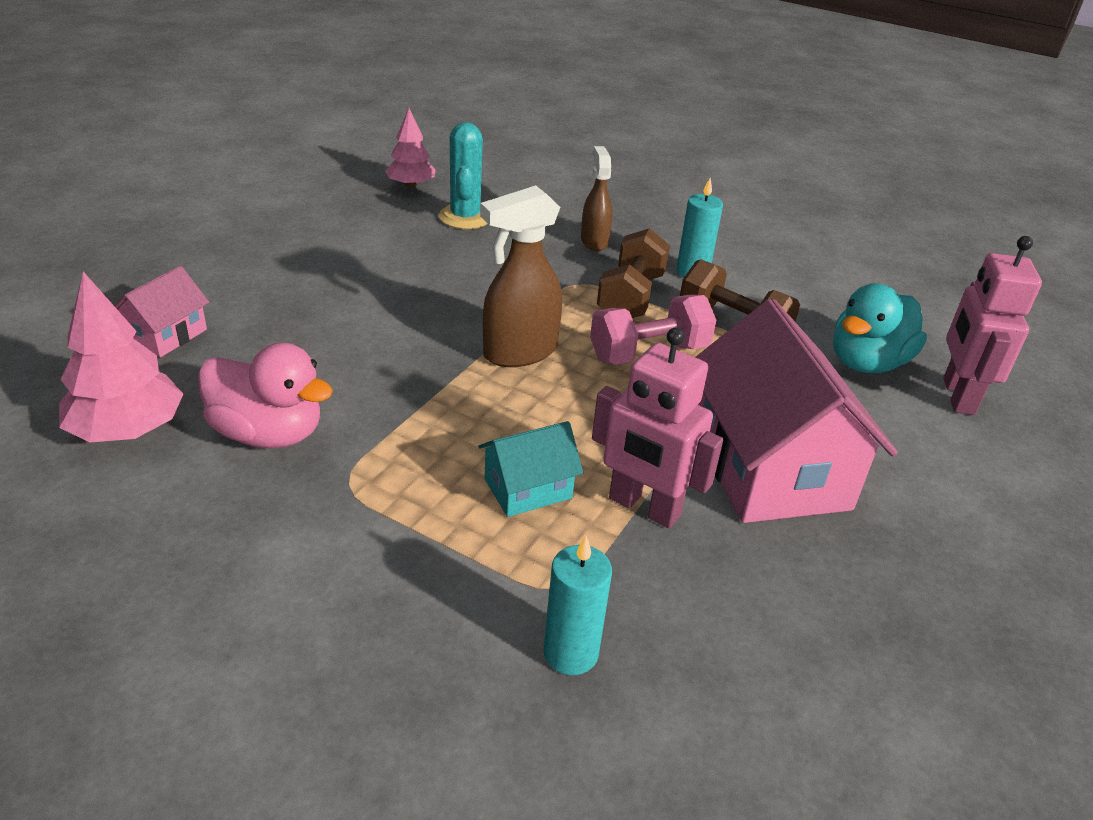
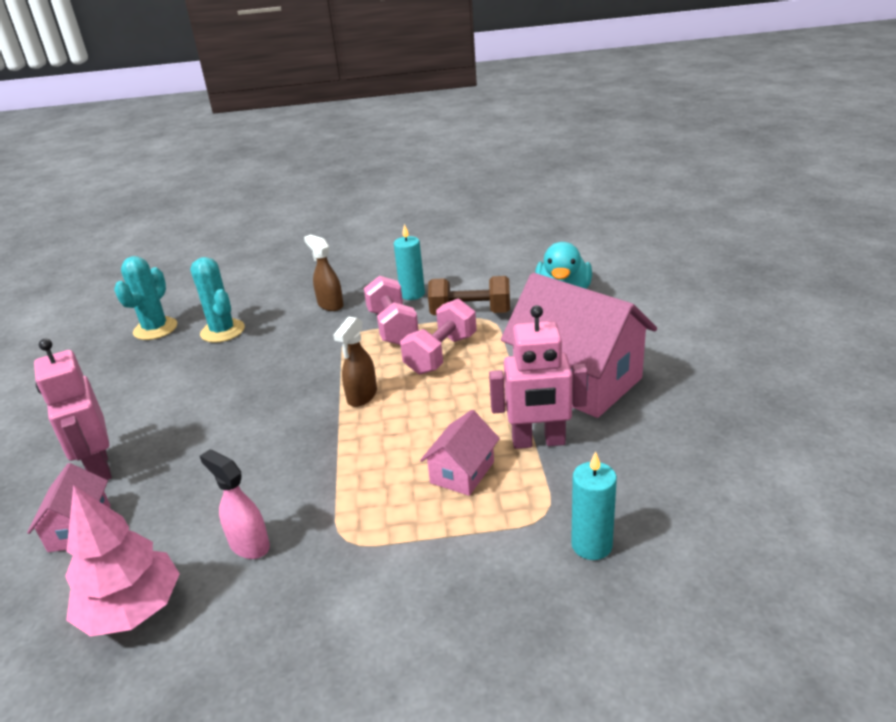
camera: 30 degrees left, 5 degrees down
(268, 433) = (249, 545): pink duck -> pink spray bottle
(411, 185) = (155, 329): pink tree -> turquoise cactus
(519, 352) = (362, 396): brown spray bottle -> brown spray bottle, size x0.64
(528, 489) = (462, 472): turquoise house -> pink house
(630, 297) = (392, 327): brown dumbbell -> pink dumbbell
(957, 396) = (624, 291): pink robot -> pink robot (99, 468)

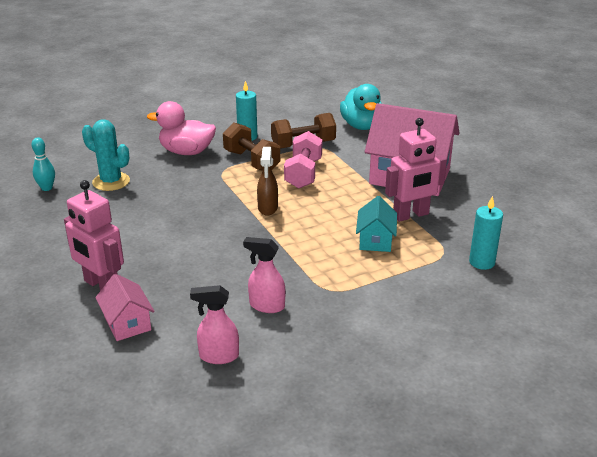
camera: 25 degrees left, 0 degrees up
(132, 610) = (218, 356): pink tree -> pink spray bottle
(155, 329) = (47, 188): turquoise cactus -> turquoise bowling pin
(330, 305) = (186, 152): brown spray bottle -> pink duck
(392, 327) = (251, 161): pink dumbbell -> brown dumbbell
(462, 472) = (375, 240): pink house -> turquoise house

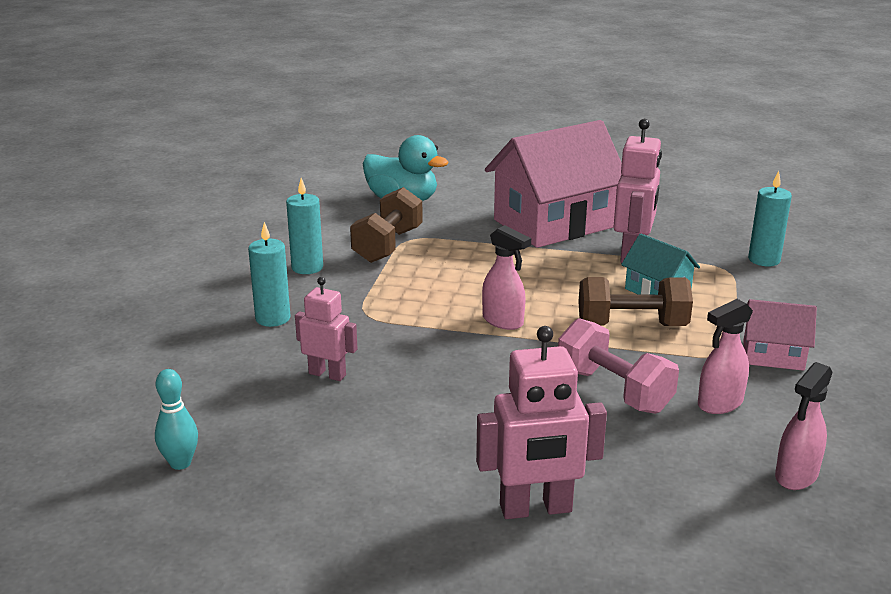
camera: 50 degrees left, 5 degrees down
(111, 182) = (256, 402): turquoise cactus -> none
(127, 323) = (654, 519): pink house -> pink house (773, 355)
(154, 186) = (327, 374): none -> pink robot
(186, 152) = (273, 318): pink duck -> turquoise candle
(251, 161) = (373, 288): brown dumbbell -> brown dumbbell (632, 325)
(267, 208) = (503, 321): brown spray bottle -> pink spray bottle
(303, 174) = (456, 271): pink dumbbell -> pink dumbbell (613, 390)

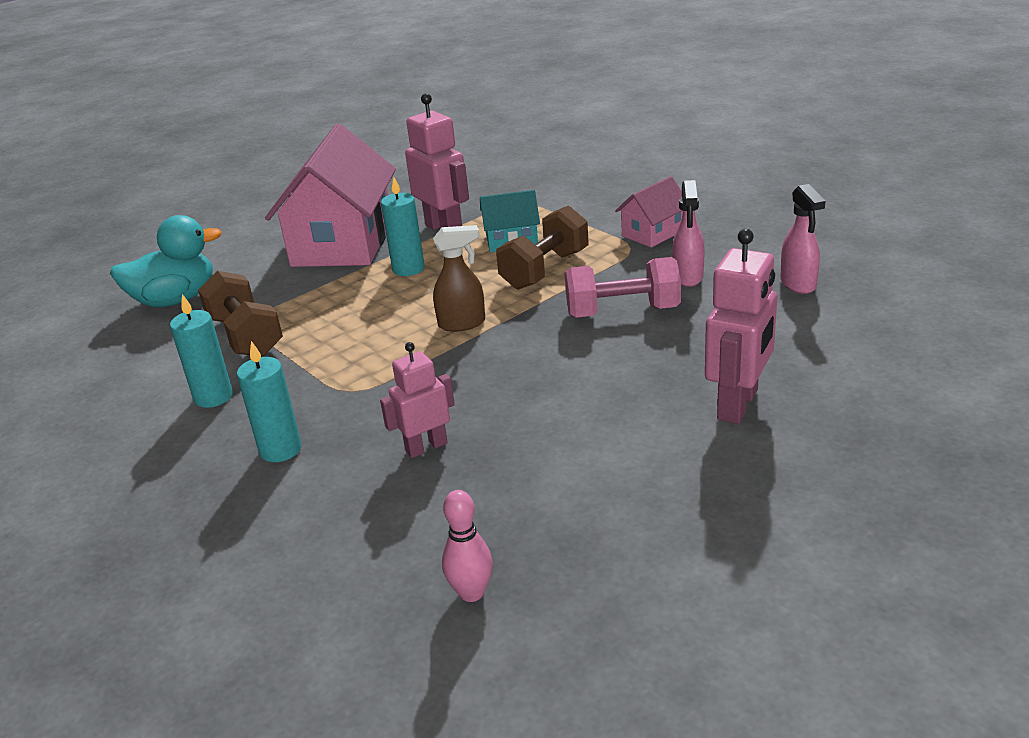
camera: 50 degrees left, 5 degrees up
(180, 463) = (471, 593): turquoise bowling pin -> pink bowling pin
(503, 321) = (462, 323): pink spray bottle -> brown spray bottle
(764, 260) = (528, 185): turquoise candle -> turquoise candle (408, 269)

